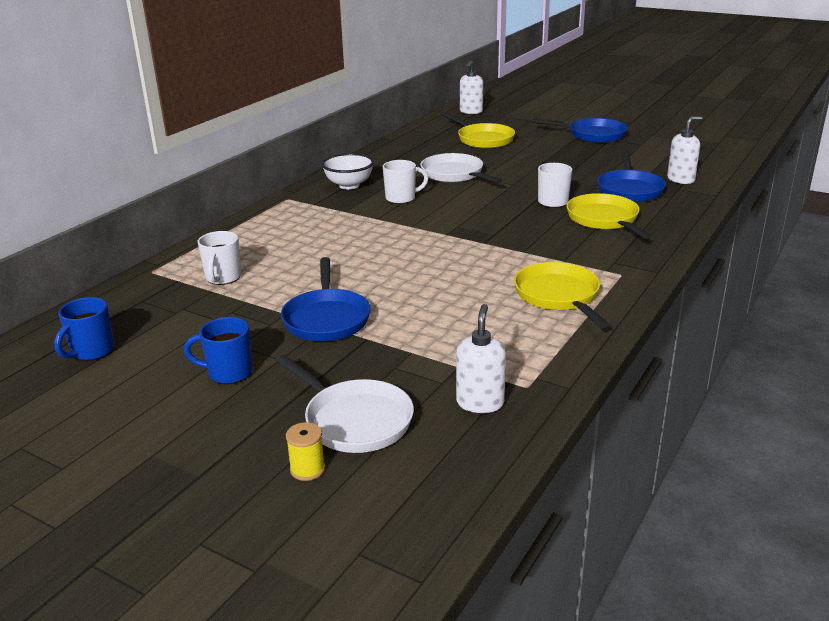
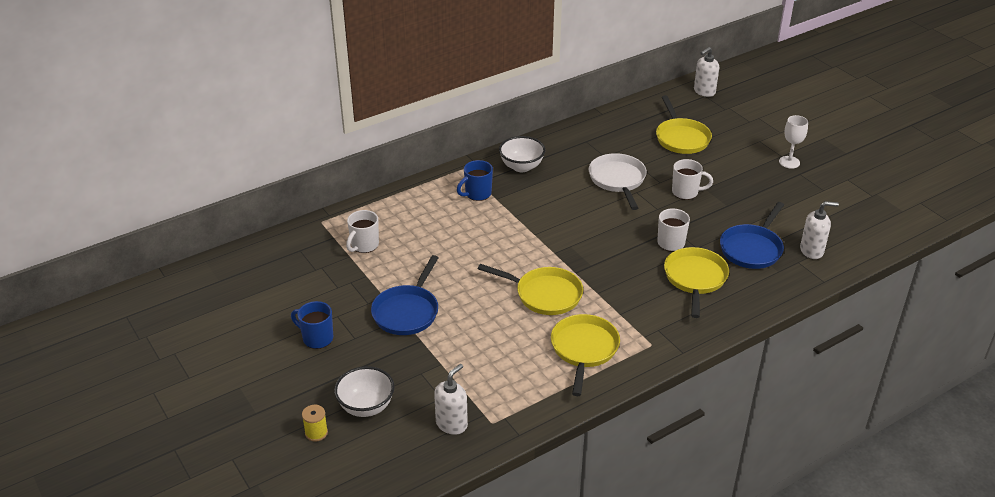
camera: 25 degrees right, 10 degrees up
(91, 351) = (247, 288): blue mug -> blue mug (477, 194)
(354, 420) = (366, 407): white pan -> white bowl
(401, 198) = (551, 197): white mug -> white mug (686, 192)
(469, 266) = (544, 294): none -> yellow pan
(592, 135) = (789, 162): blue pan -> white goblet

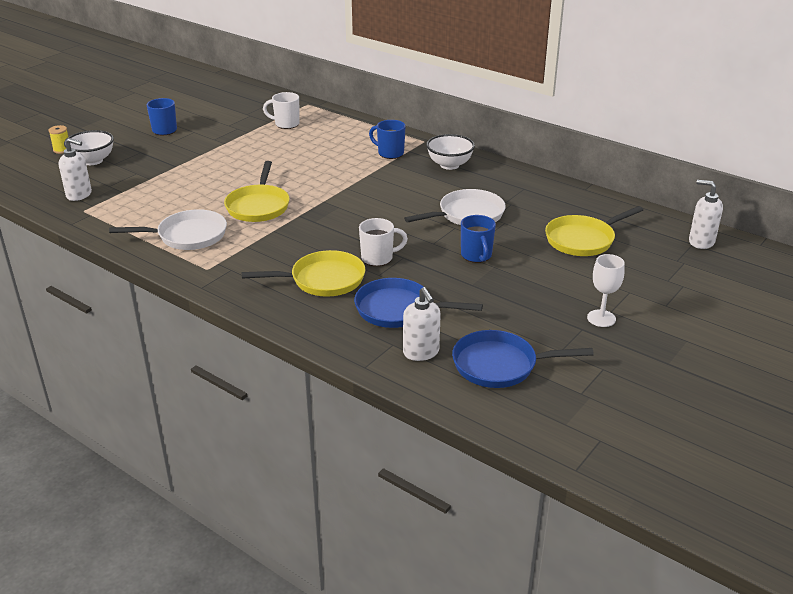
camera: 70 degrees right, 5 degrees down
(407, 311) = (209, 155): blue pan -> blue pan (500, 365)
(584, 350) = (187, 236): yellow pan -> white pan
(686, 192) = (476, 256): white mug -> blue mug

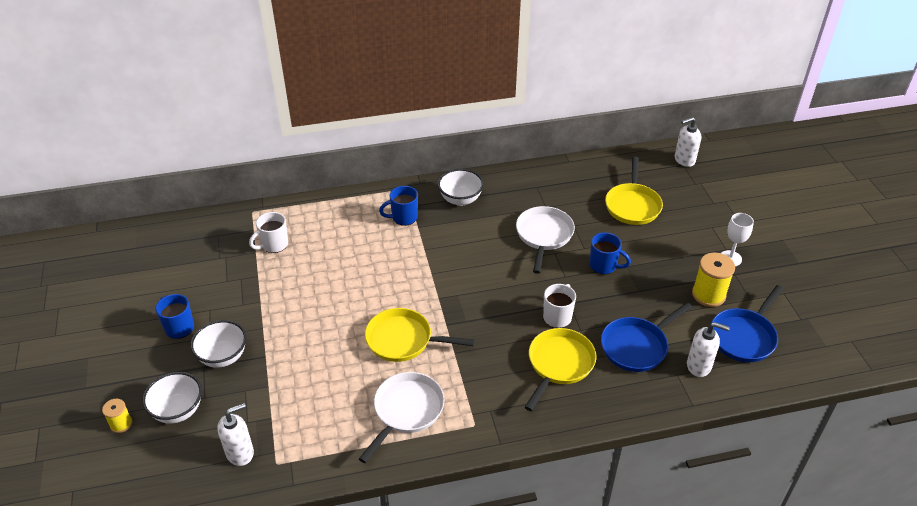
camera: 50 degrees left, 10 degrees up
(157, 154) = (223, 357): none -> white bowl
(258, 206) = (403, 340): yellow pan -> yellow pan turned 150 degrees clockwise
(527, 324) = (708, 295): none -> yellow spool

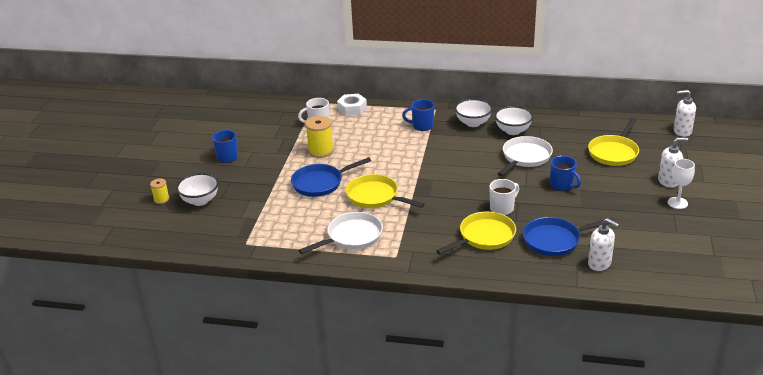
camera: 25 degrees right, 10 degrees down
(223, 357) = (246, 179): white bowl -> white bowl (513, 131)
(240, 453) = (226, 232): white soap dispenser -> white soap dispenser (668, 181)
(305, 211) = (352, 109): none -> white nut
(708, 295) = (640, 222): yellow spool -> yellow spool (320, 151)
(744, 336) = (653, 254): blue pan -> blue pan (321, 183)

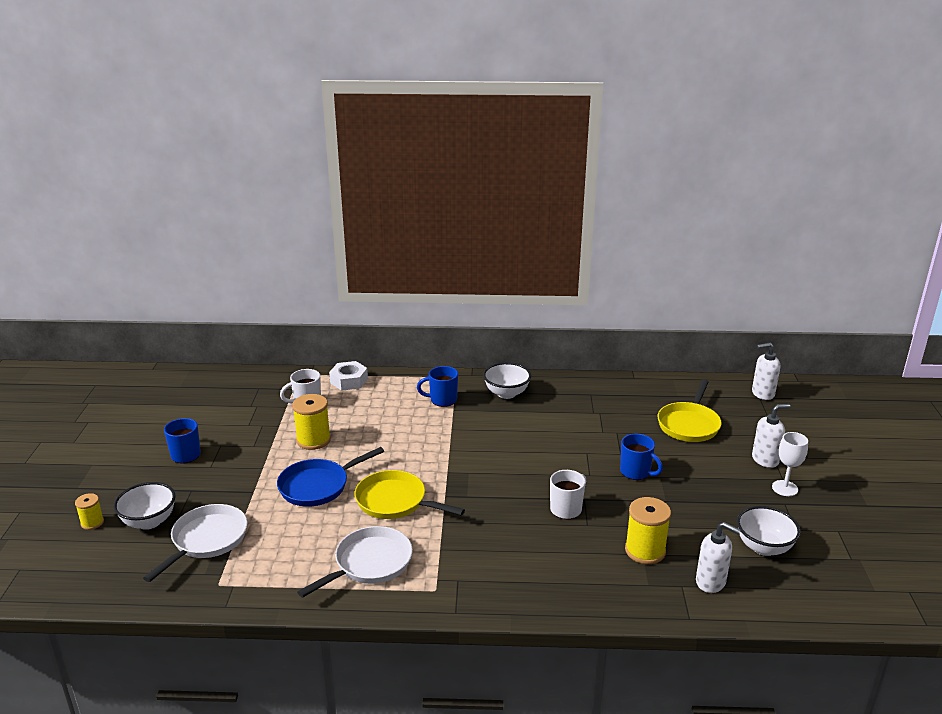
camera: 10 degrees left, 5 degrees down
(484, 237) = (550, 552): yellow pan -> none
(513, 131) = (558, 401): white bowl -> white bowl (763, 547)
(525, 157) = (581, 436): white pan -> white pan (206, 540)
(555, 240) = (645, 551): blue pan -> yellow spool

